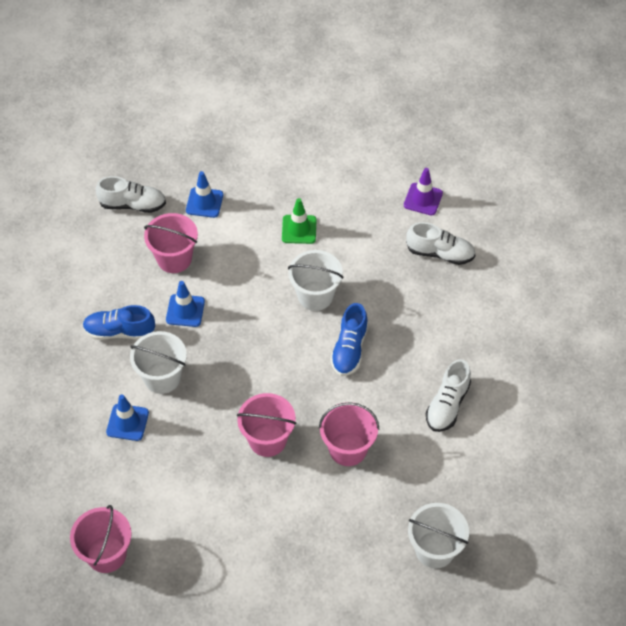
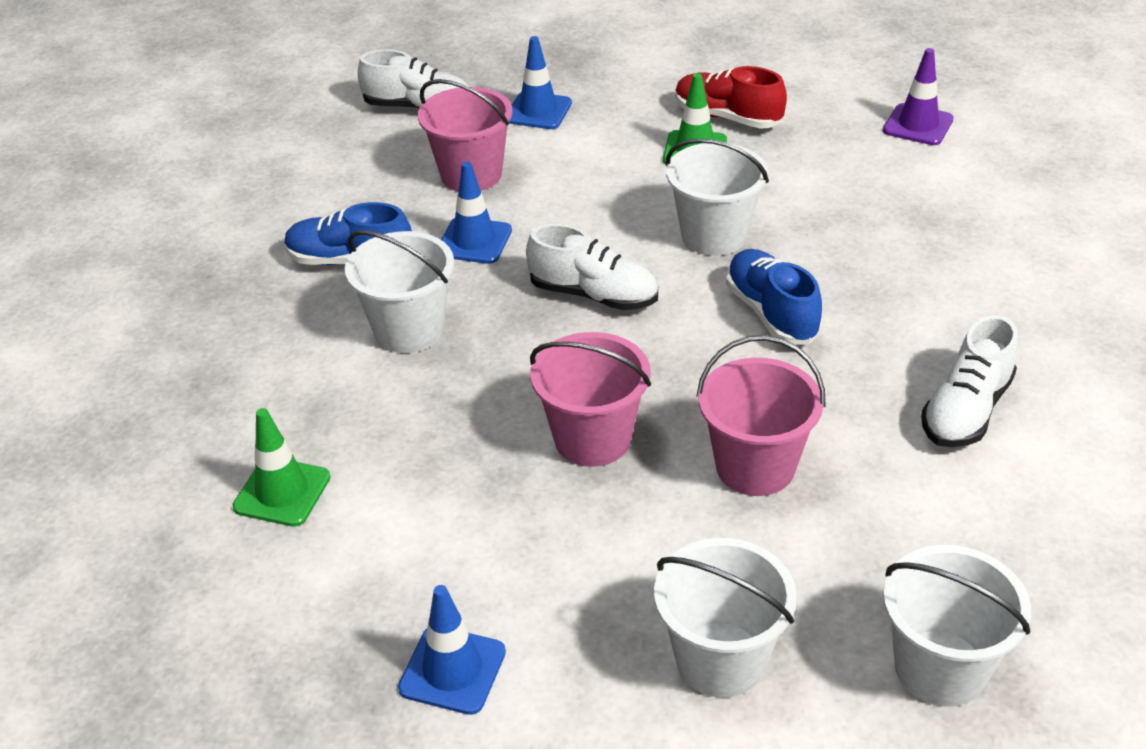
camera: 10 degrees right, 15 degrees down
(106, 554) = (217, 607): pink bucket -> none
(120, 487) = (282, 492): none -> green traffic cone
(127, 422) = (326, 391): blue traffic cone -> blue traffic cone (452, 670)
(315, 200) = (727, 117): none -> red shoe
(340, 556) = (720, 660): none -> white bucket
(349, 349) = (771, 313): blue shoe -> blue shoe turned 135 degrees clockwise
(440, 253) = (949, 193): white shoe -> white shoe (594, 295)

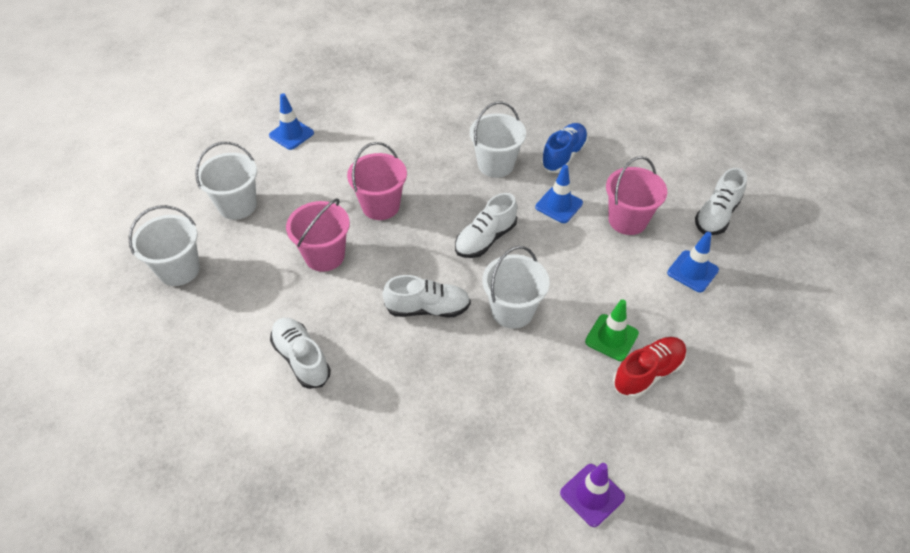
camera: 110 degrees right, 10 degrees up
(282, 492) = (412, 108): green traffic cone -> none
(771, 313) = (428, 308): blue shoe -> white shoe

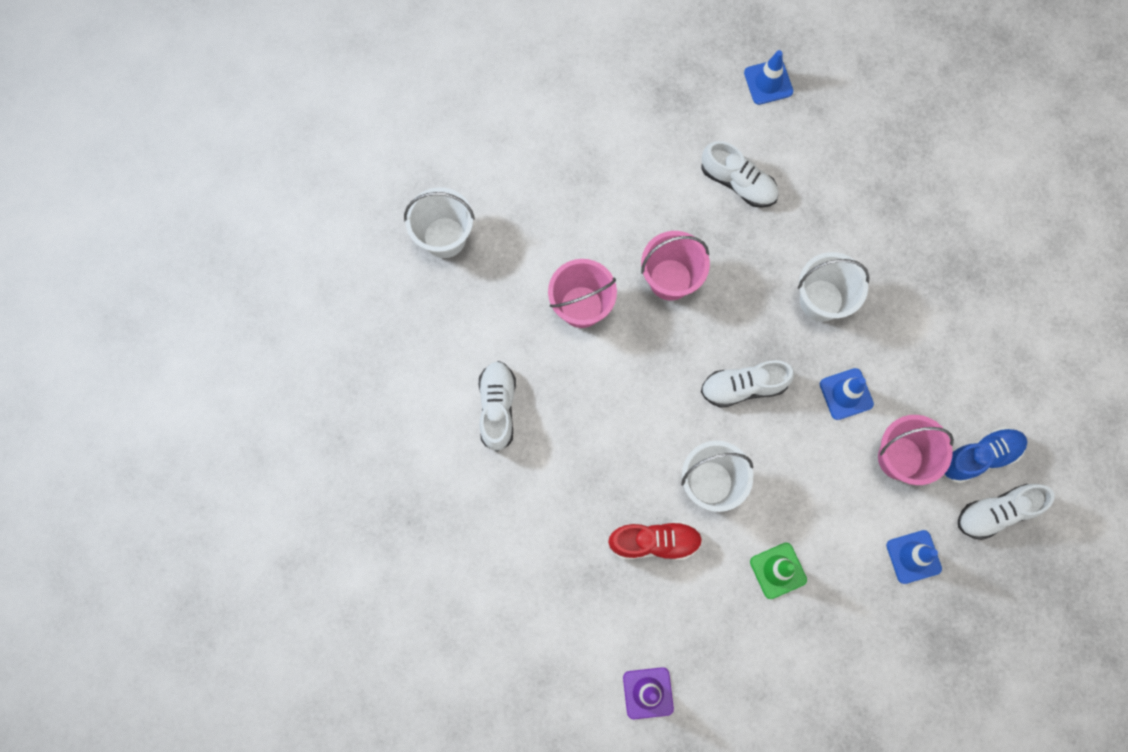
camera: 35 degrees right, 25 degrees up
(237, 205) = (536, 190): white bucket -> none
(291, 134) = (640, 122): blue traffic cone -> blue traffic cone (768, 82)
(428, 308) = (637, 429): white shoe -> white shoe (738, 182)
(563, 156) = (901, 334): blue shoe -> blue shoe (979, 456)
(648, 373) = (781, 625): red shoe -> red shoe (654, 542)

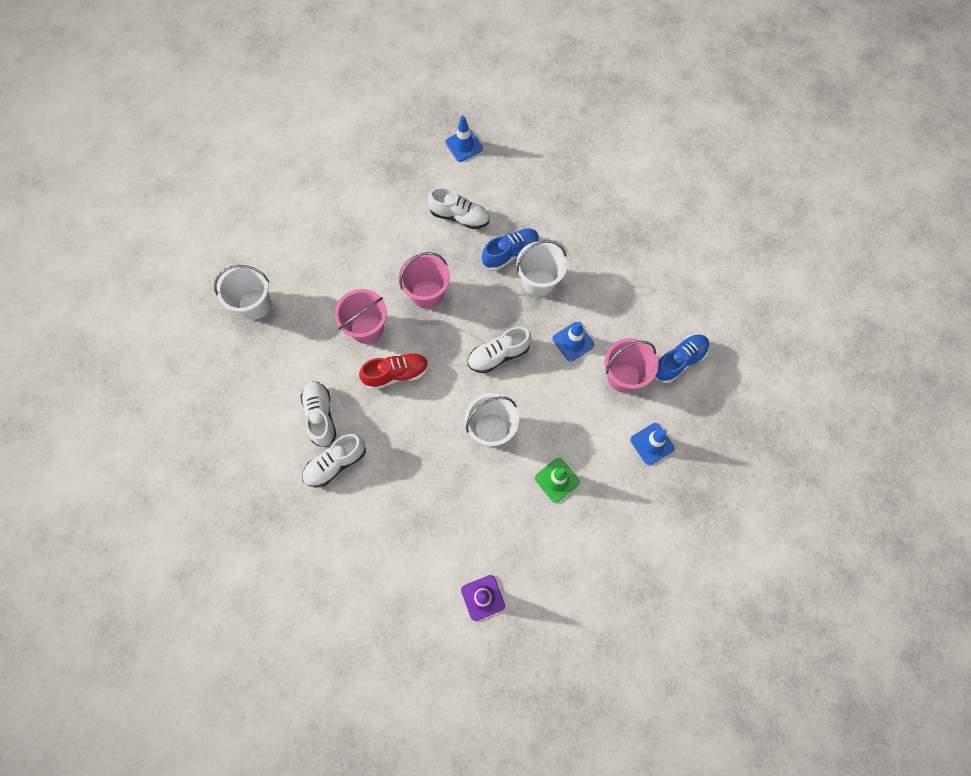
camera: 15 degrees left, 5 degrees down
(654, 542) = (460, 483): red shoe -> red shoe (396, 374)
(793, 251) = (510, 253): none -> blue shoe
(996, 512) = (702, 397): white shoe -> white shoe (336, 463)

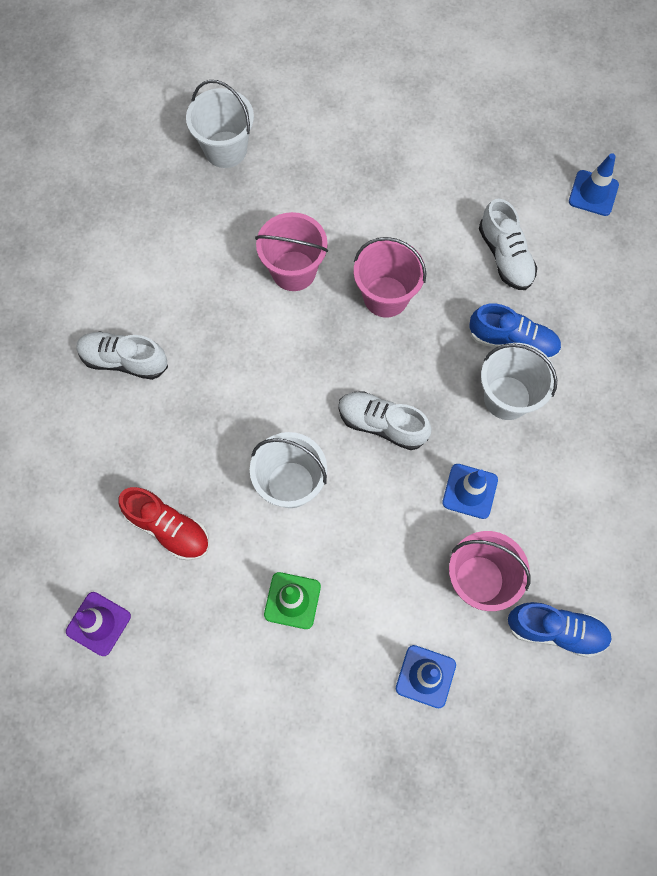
camera: 50 degrees right, 0 degrees up
(320, 416) = (162, 305): white shoe -> none
(396, 374) = (269, 339): red shoe -> red shoe (168, 528)

